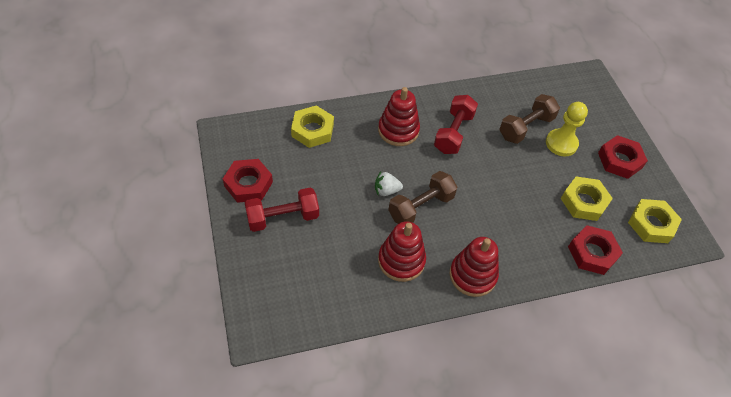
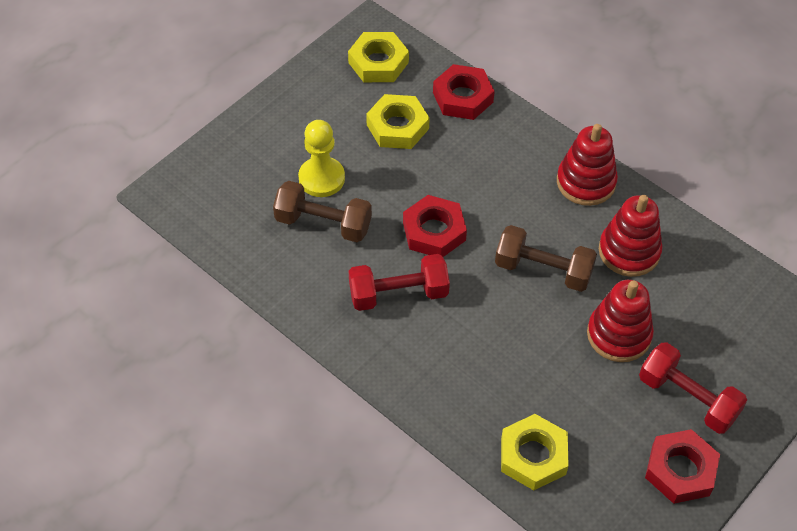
camera: 120 degrees left, 0 degrees up
(386, 190) = (552, 316): white strawberry -> none
(398, 130) = (446, 356): red stacking toy -> red stacking toy (618, 335)
(620, 160) = (302, 116): red nut -> red nut (434, 231)

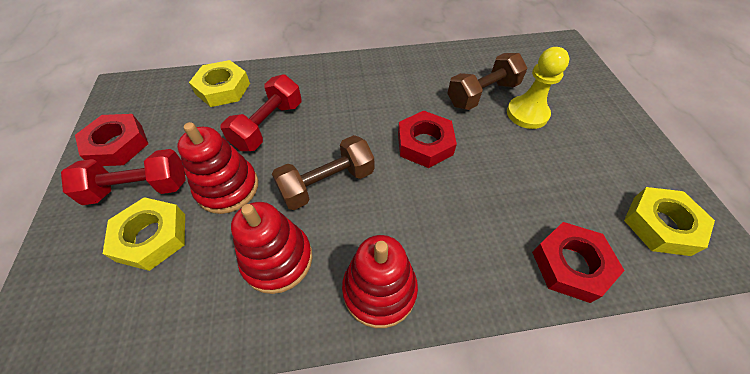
camera: 130 degrees right, 0 degrees up
(397, 127) = (557, 188): yellow nut -> yellow nut (152, 237)
(398, 294) = (391, 97): red dumbbell -> red dumbbell (268, 125)

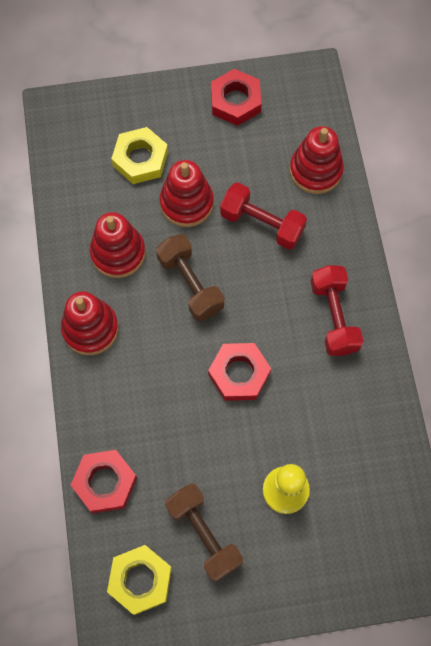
camera: 90 degrees right, 15 degrees up
(139, 188) = (186, 135): red dumbbell -> red dumbbell (333, 317)
(223, 88) = (315, 171): yellow nut -> red stacking toy
(482, 94) = (316, 445): brown dumbbell -> brown dumbbell (204, 534)

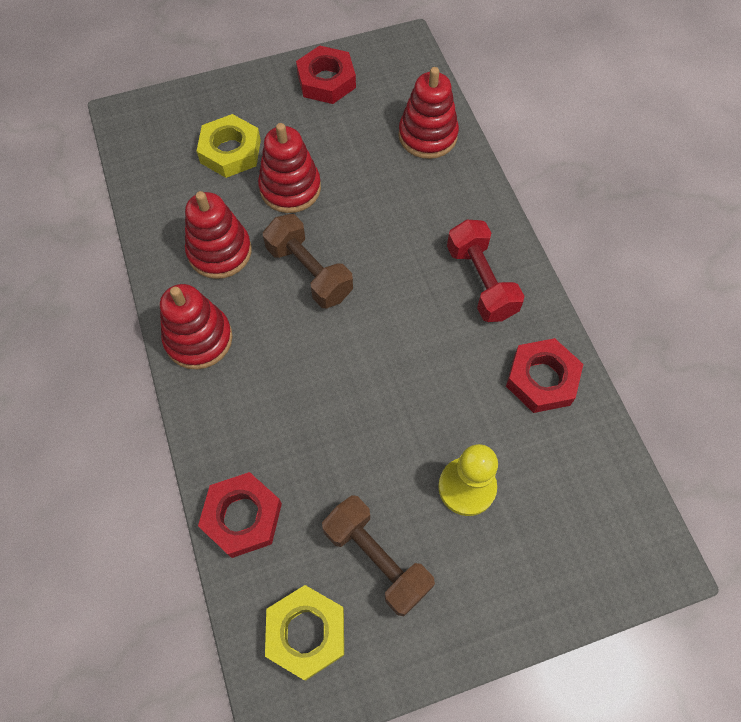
camera: 10 degrees left, 5 degrees down
(239, 374) = (384, 361): red nut -> red nut (542, 379)
(262, 224) = (379, 197): red dumbbell -> none

